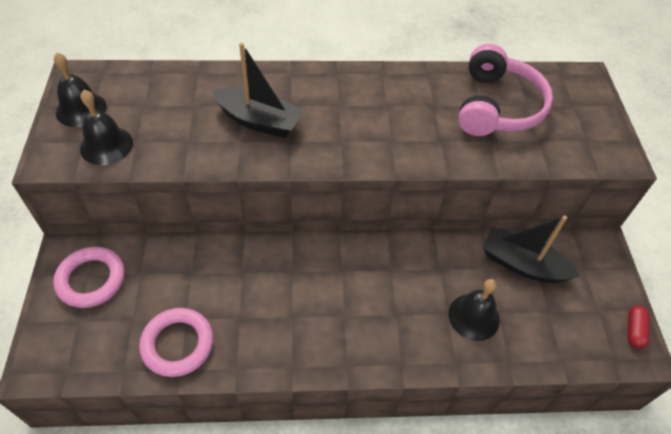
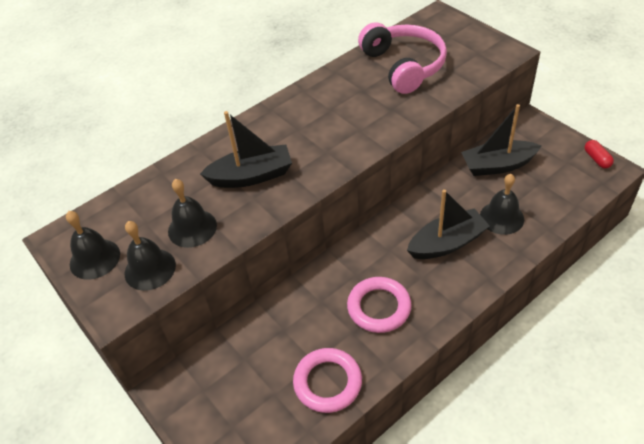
camera: 30 degrees left, 5 degrees down
(91, 280) = (209, 392): pink ring -> pink ring (379, 307)
(170, 134) = (192, 228): none -> black bell
(398, 302) = (447, 243): none -> black boat

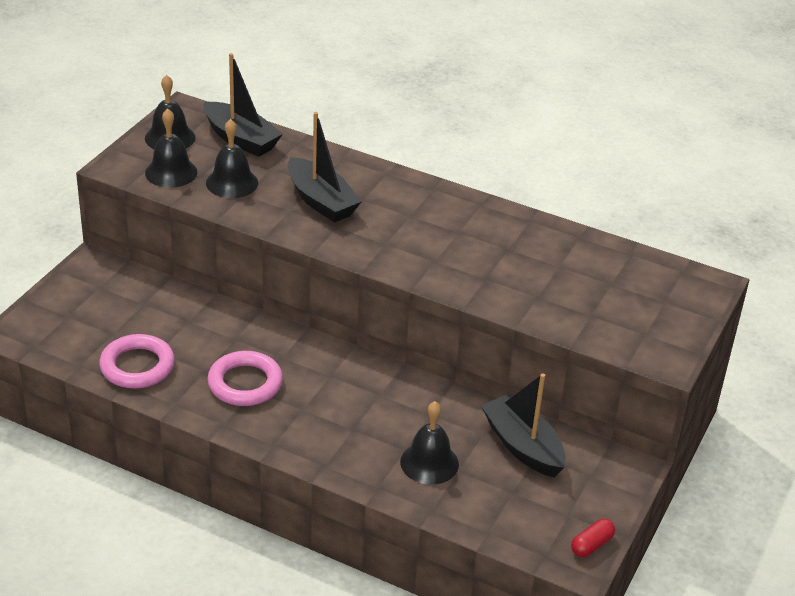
camera: 60 degrees right, 10 degrees down
(403, 66) = (575, 273): pink headphones -> none
(447, 243) = (363, 421): black boat -> black boat (241, 139)

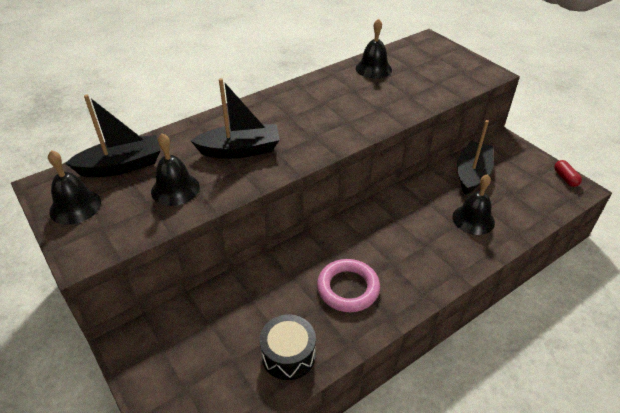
camera: 60 degrees left, 5 degrees up
(137, 366) = (288, 355): pink ring -> black drum
(171, 172) = (126, 221): black bell -> black bell (373, 69)
(522, 446) = (472, 174): black boat -> black boat turned 120 degrees clockwise

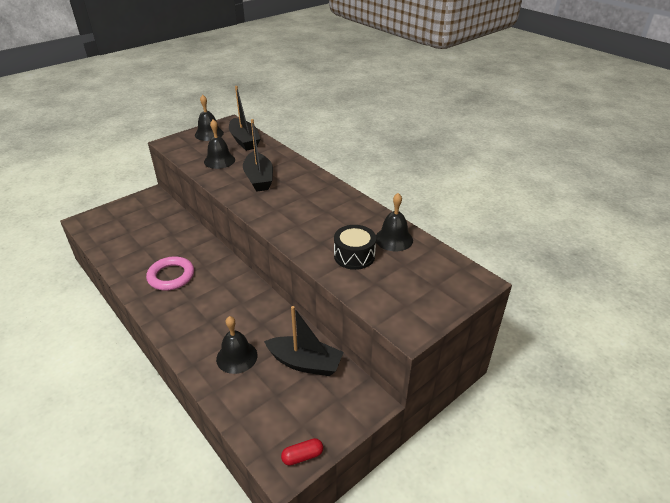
camera: 85 degrees right, 5 degrees down
(288, 355) = (124, 252): black drum -> black drum (354, 256)

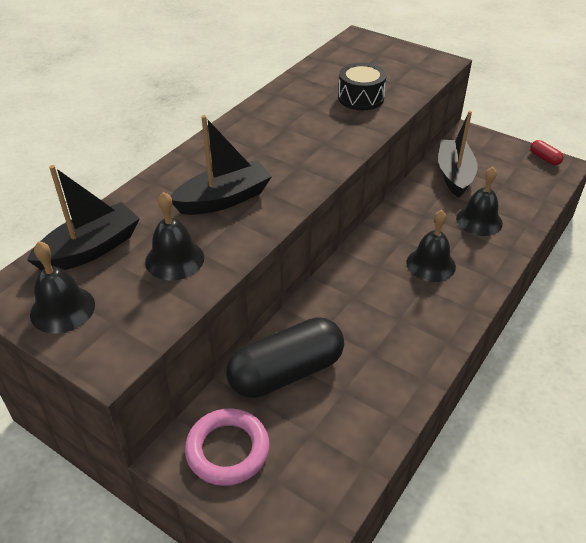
camera: 105 degrees left, 5 degrees up
(169, 230) = (286, 372): none -> black capsule
(171, 276) = (391, 324): pink ring -> pink ring (227, 450)
(393, 239) = (318, 79): black bell -> black bell (430, 264)

